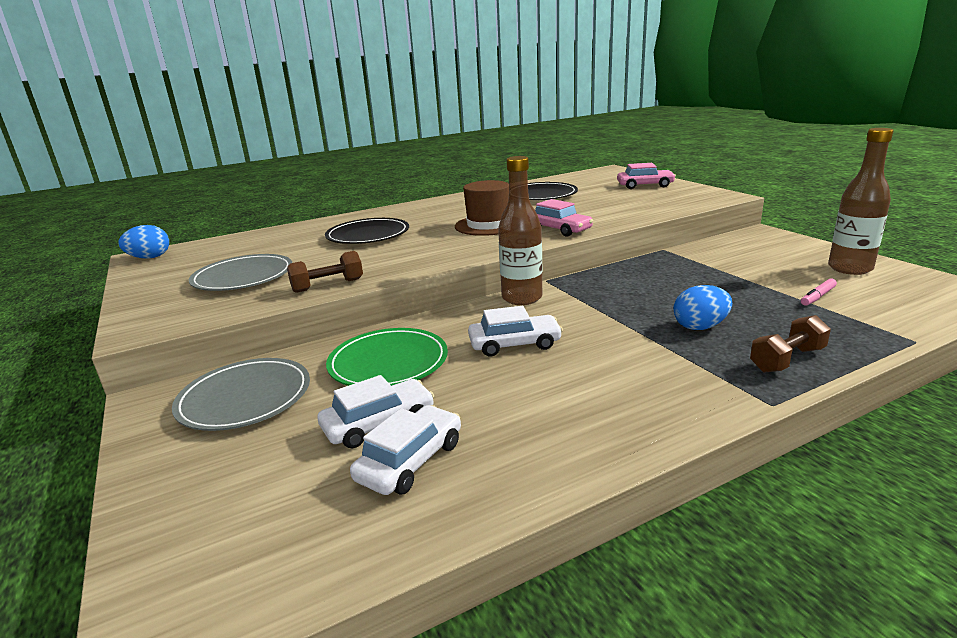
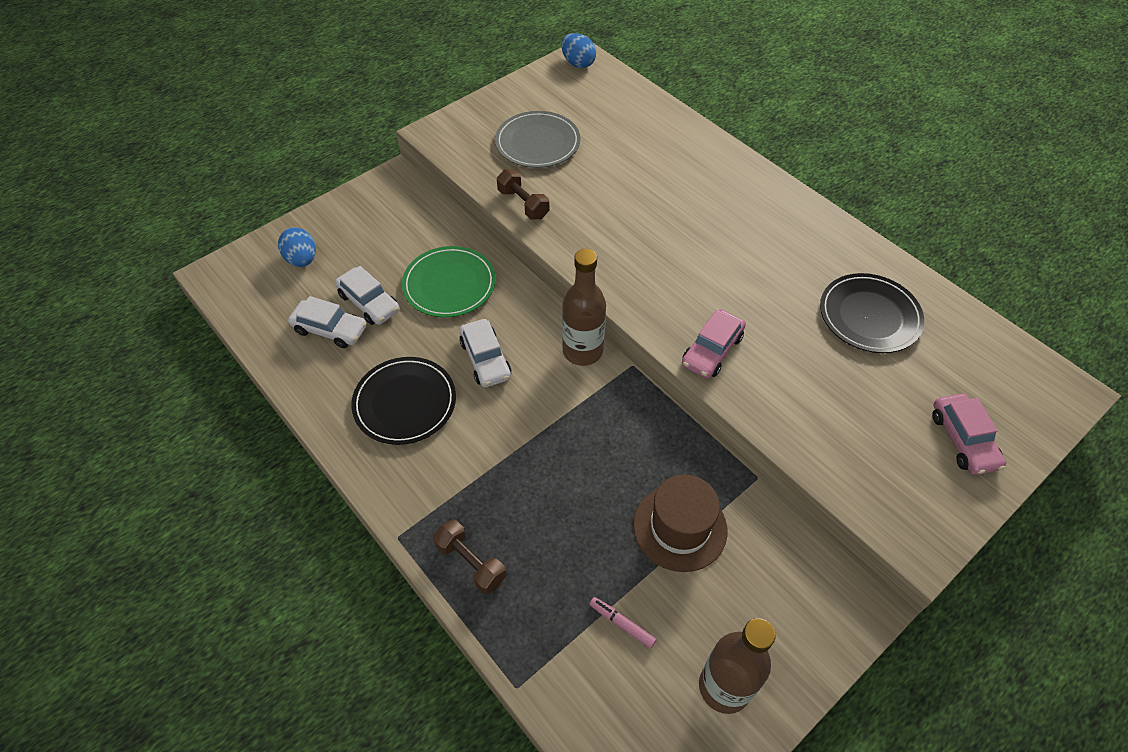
camera: 75 degrees right, 30 degrees up
(245, 398) = (397, 223): grey plate -> none
(368, 235) = (663, 188): black plate -> black plate (405, 403)
(488, 225) = (716, 281): brown hat -> brown hat (680, 527)
(700, 327) = (532, 500): blue egg -> blue egg (302, 260)

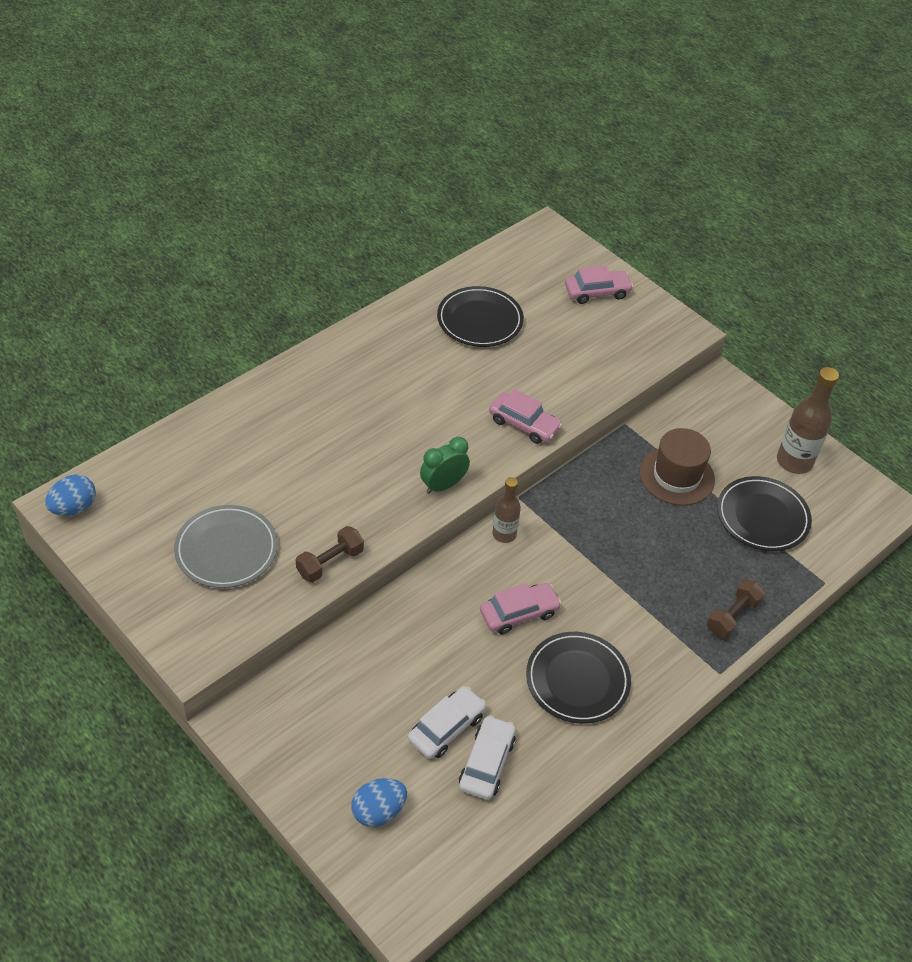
camera: 95 degrees left, 5 degrees down
(449, 285) = (419, 650): green plate -> none
(485, 359) = (519, 613): white car -> pink car
(582, 351) = (504, 534): brown bottle -> brown bottle, size x0.62
(617, 281) = (443, 485): none -> green clock
(622, 624) = (762, 517): pink marker -> black plate

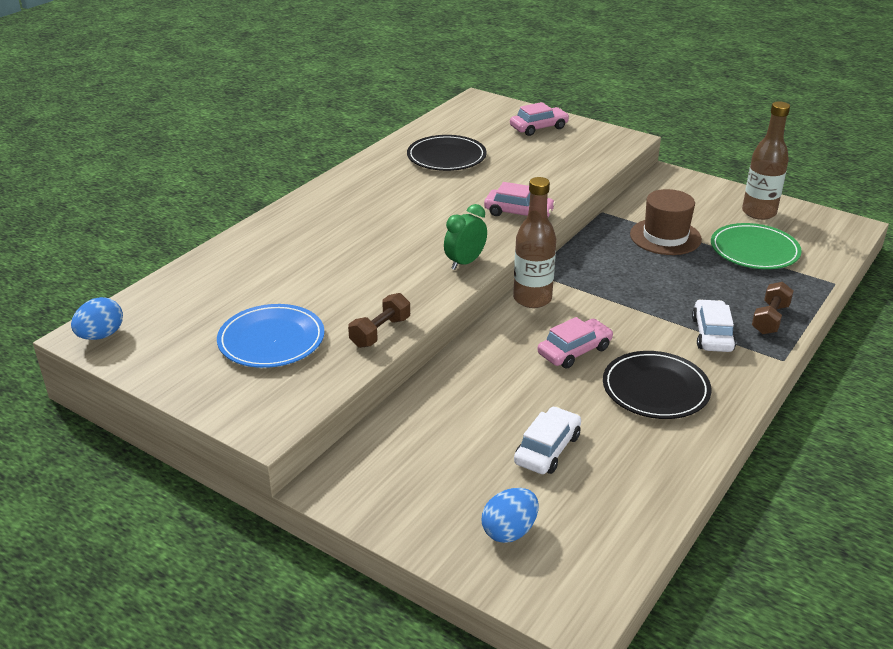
camera: 10 degrees left, 15 degrees down
(226, 549) = (271, 340): grey plate -> blue plate
(487, 763) = (601, 469): white car -> white car (712, 334)
(504, 534) = (532, 299): brown bottle -> brown bottle, size x1.62
(762, 517) = (754, 250): black plate -> green plate

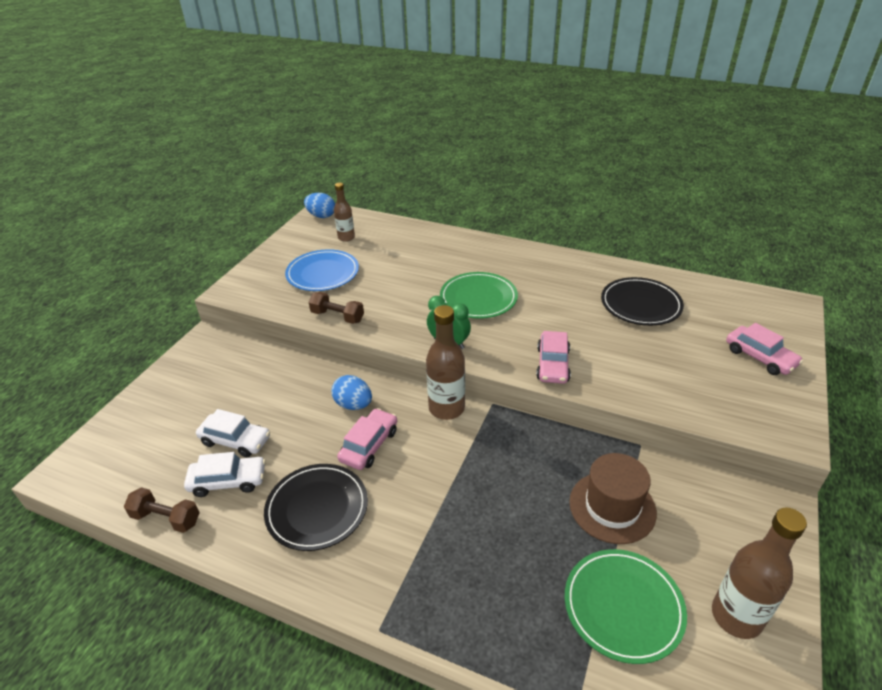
camera: 80 degrees right, 5 degrees up
(187, 316) = (346, 237): none -> brown bottle
(392, 236) = (478, 298): none -> green plate
(509, 531) = (149, 429): blue egg -> blue egg (353, 405)
(574, 351) = (369, 445): pink car -> pink car turned 105 degrees counterclockwise
(712, 334) = (417, 556): white car -> white car (228, 481)
(770, 319) = (461, 619): brown dumbbell -> brown dumbbell (166, 518)

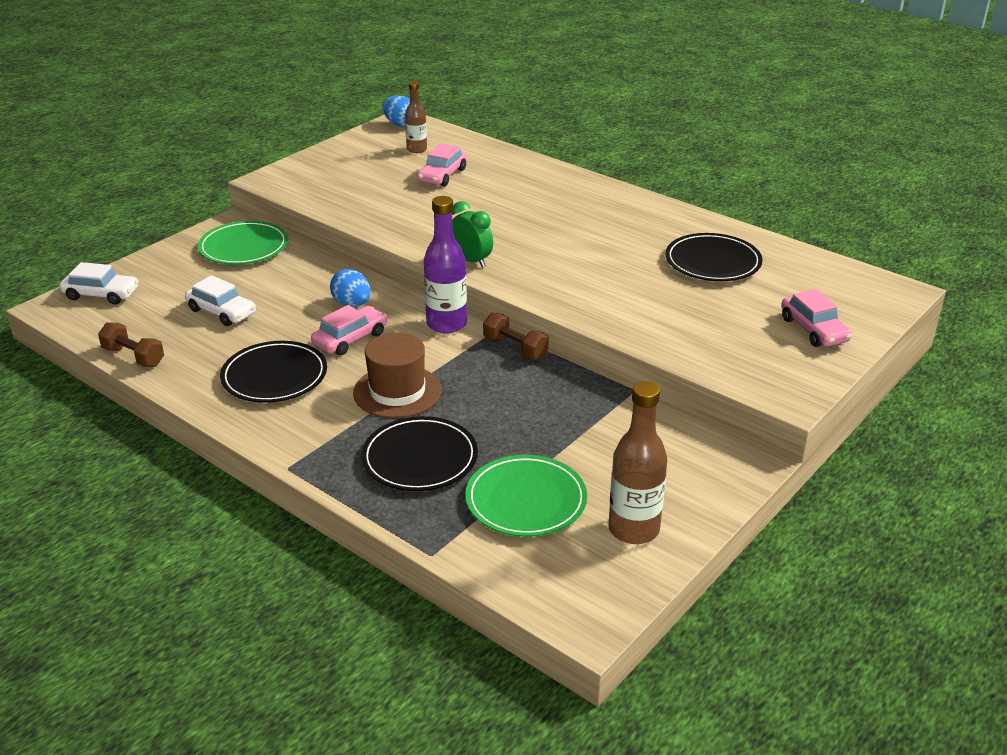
camera: 15 degrees right, 5 degrees down
(228, 481) = (201, 341): white car -> white car (101, 294)
(323, 273) = (372, 179): blue plate -> none
(337, 316) = (367, 219): brown dumbbell -> brown dumbbell (515, 348)
(446, 408) = (446, 324): brown bottle -> purple bottle
(478, 298) = (530, 227): green plate -> green plate (244, 247)
(500, 579) = (420, 458): none -> black plate
(552, 364) = (571, 296): pink car -> pink car (442, 175)
(612, 507) = (568, 430): brown hat -> brown hat (397, 391)

